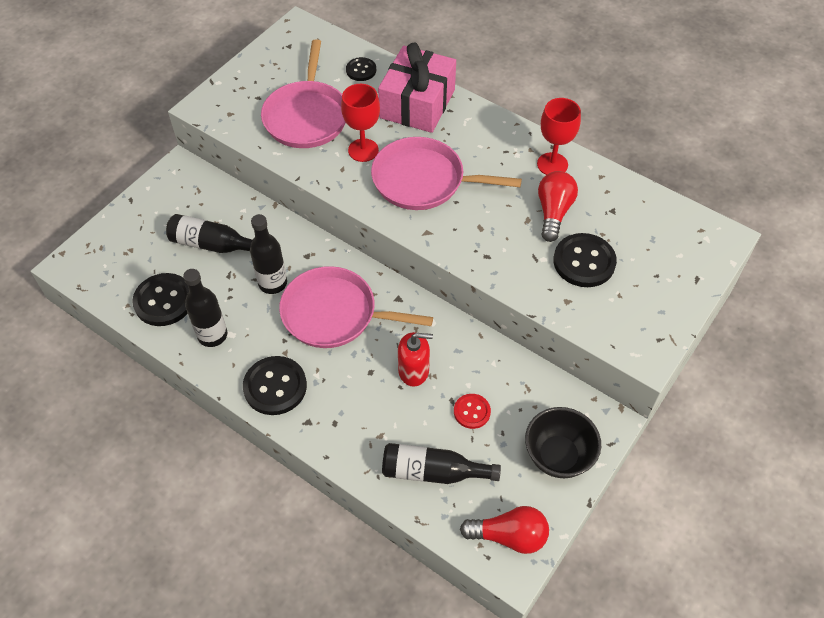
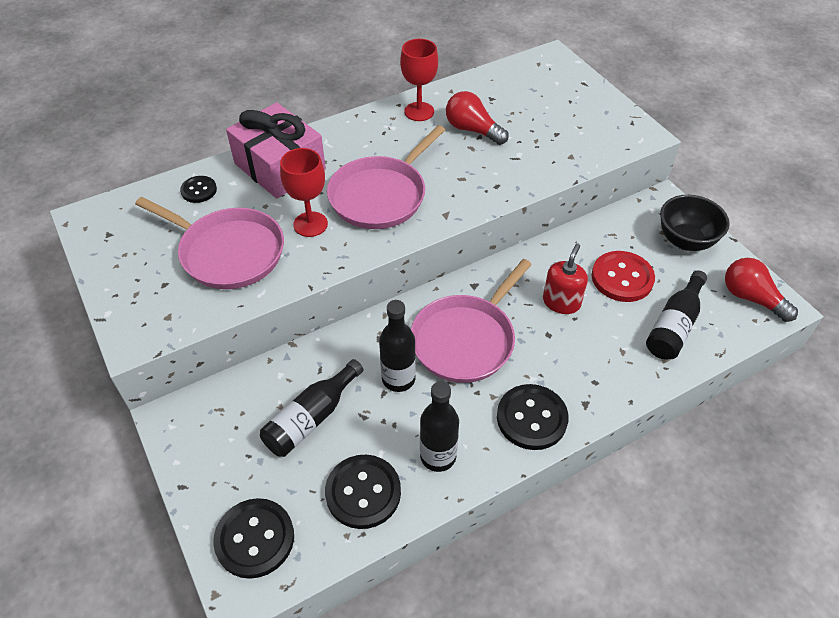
camera: 65 degrees left, 5 degrees down
(472, 412) = (622, 278): red button -> red button, size x1.73
(509, 536) = (751, 298): red light bulb -> red light bulb turned 75 degrees counterclockwise
(584, 262) = (535, 132): black button -> black button (255, 539)

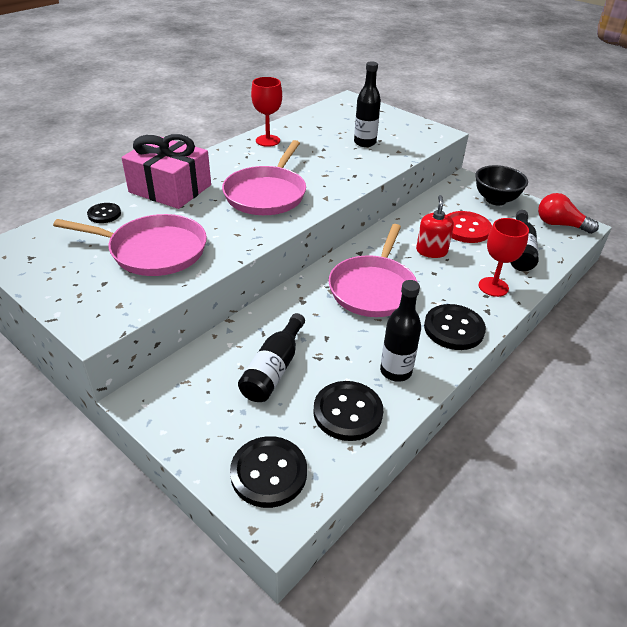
camera: 20 degrees left, 10 degrees down
(310, 224) = (217, 221): red goblet -> red goblet (493, 287)
(398, 379) = (333, 325): black bottle -> black bottle (365, 143)
(472, 130) = (316, 146): red light bulb -> none

